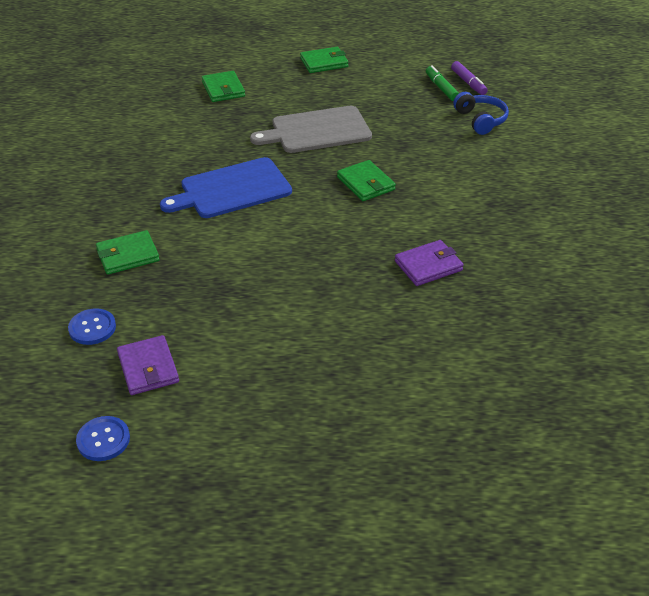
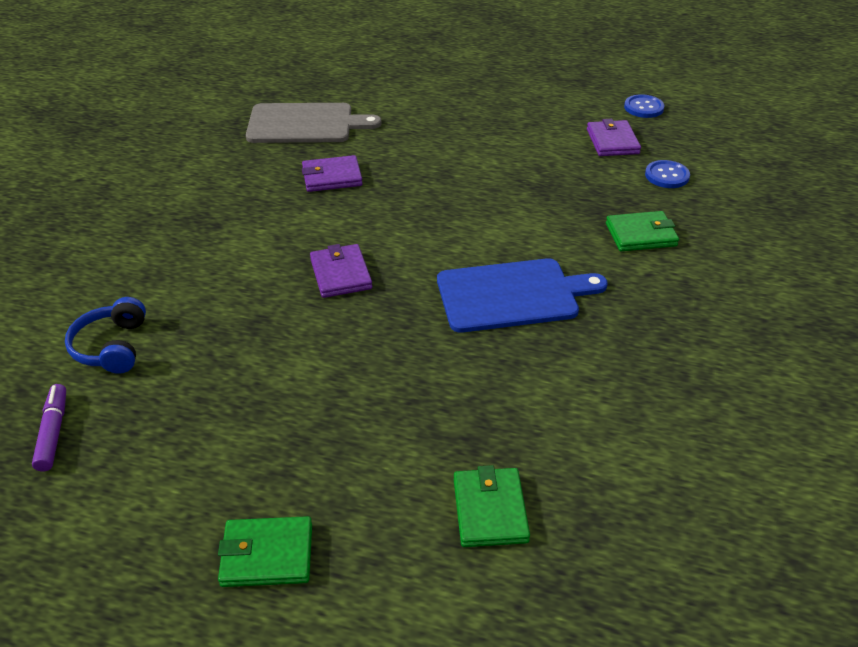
camera: 165 degrees left, 0 degrees up
(317, 131) = (362, 373): grey cutting board -> grey cutting board (305, 124)
(365, 183) = (341, 274): green wallet -> purple wallet
(441, 88) = (108, 429): green marker -> none

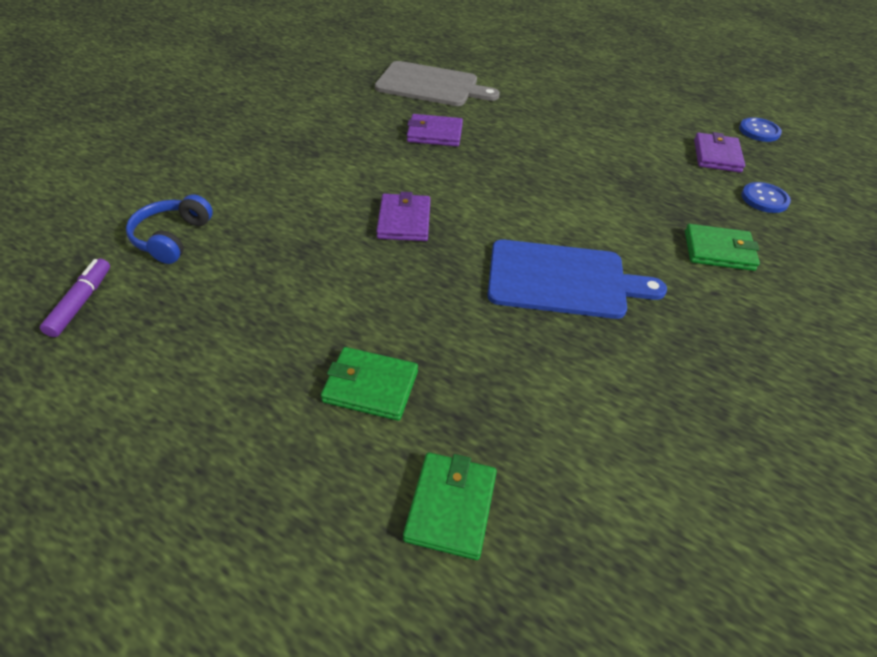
camera: 15 degrees right, 5 degrees up
(267, 555) = (203, 485): green wallet -> green wallet (370, 386)

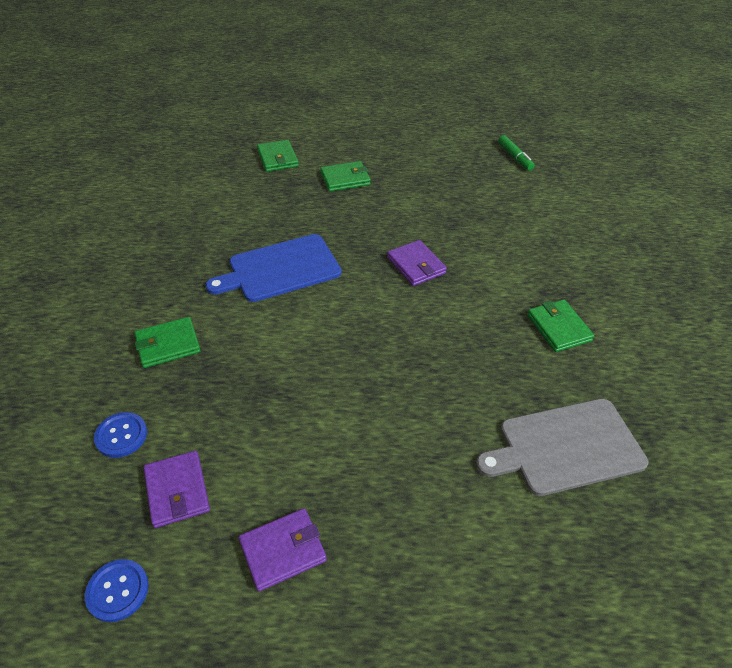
camera: 150 degrees right, 0 degrees up
(81, 302) = (515, 157): purple marker -> green marker
(172, 238) = (528, 197): blue headphones -> none
(342, 129) = (558, 328): none -> green wallet
(434, 134) = (482, 365): purple wallet -> purple wallet (283, 551)

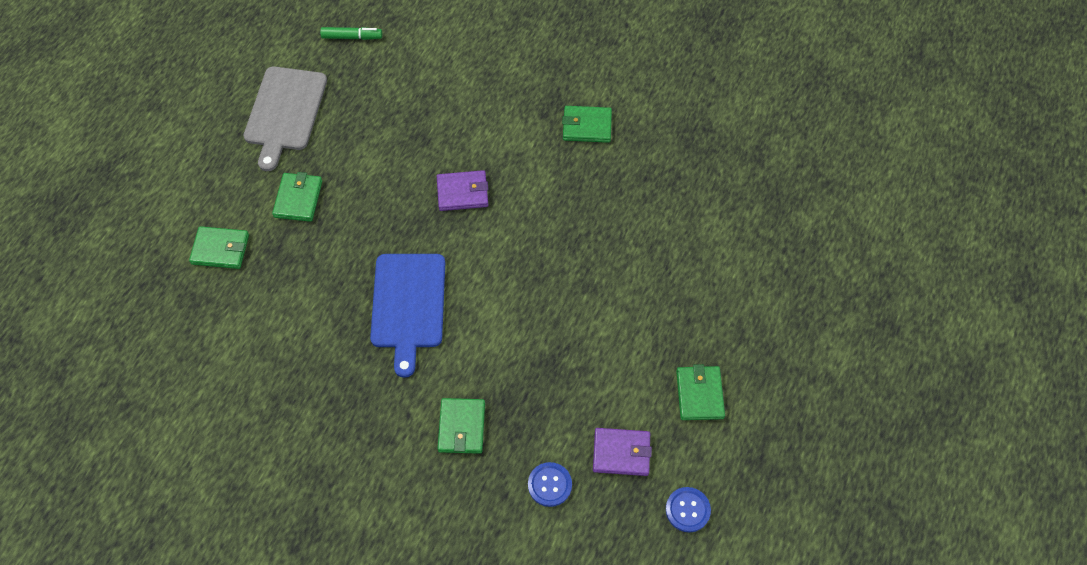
camera: 65 degrees left, 15 degrees up
(283, 551) = (699, 394): purple wallet -> green wallet
(566, 447) = (694, 183): grey cutting board -> grey cutting board (285, 112)

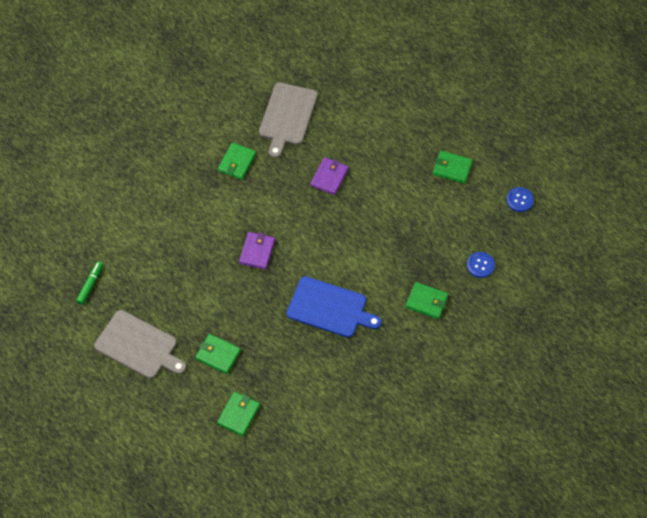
camera: 70 degrees left, 0 degrees up
(621, 453) = (474, 221): purple wallet -> purple wallet (329, 177)
(685, 159) = (287, 116): none -> grey cutting board

